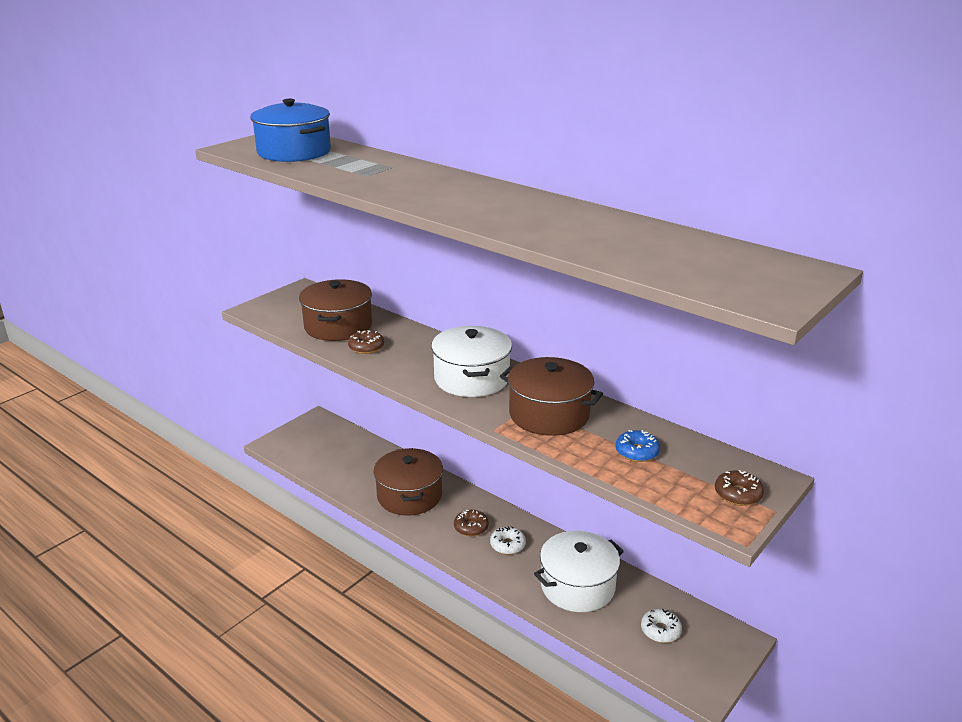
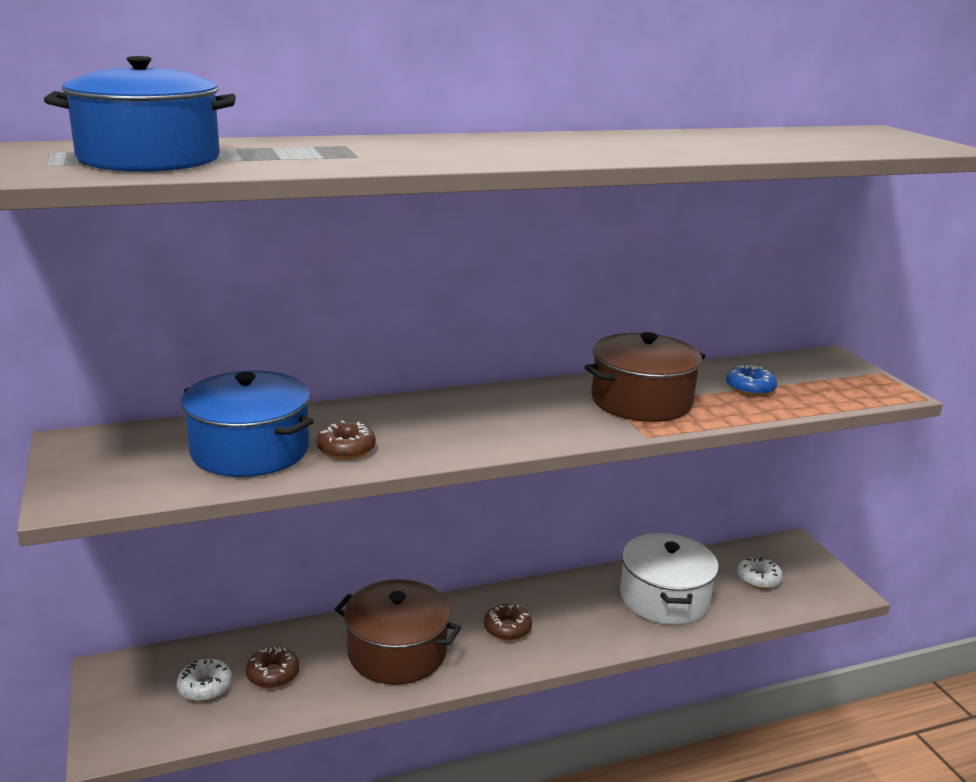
camera: 60 degrees left, 5 degrees down
(338, 326) = (250, 450): brown pot -> blue pot
(472, 378) = (517, 413): white pot -> none
(507, 545) = (562, 615): white donut -> white donut (205, 687)
(738, 494) = (848, 376): brown donut -> brown donut (273, 674)

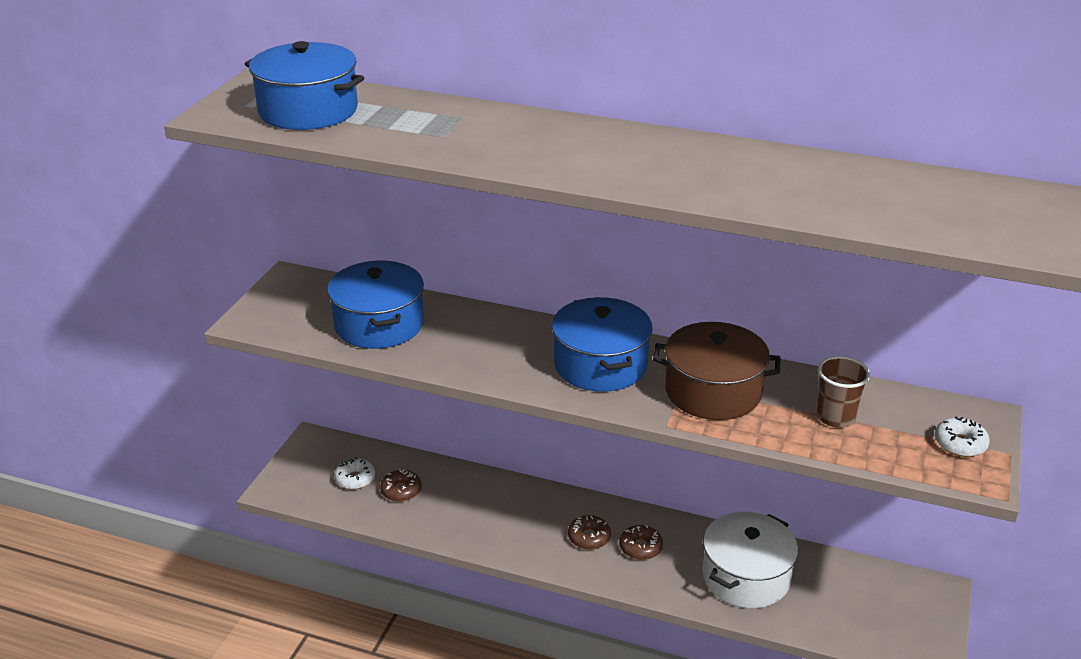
camera: 40 degrees right, 10 degrees up
(346, 449) = (437, 347): brown donut -> brown donut (640, 547)
(397, 652) = (493, 516): brown pot -> none
(523, 412) = (600, 365): none -> blue pot
(750, 388) = (835, 417): blue donut -> brown cup
(758, 579) = (857, 603): white donut -> white donut (960, 444)

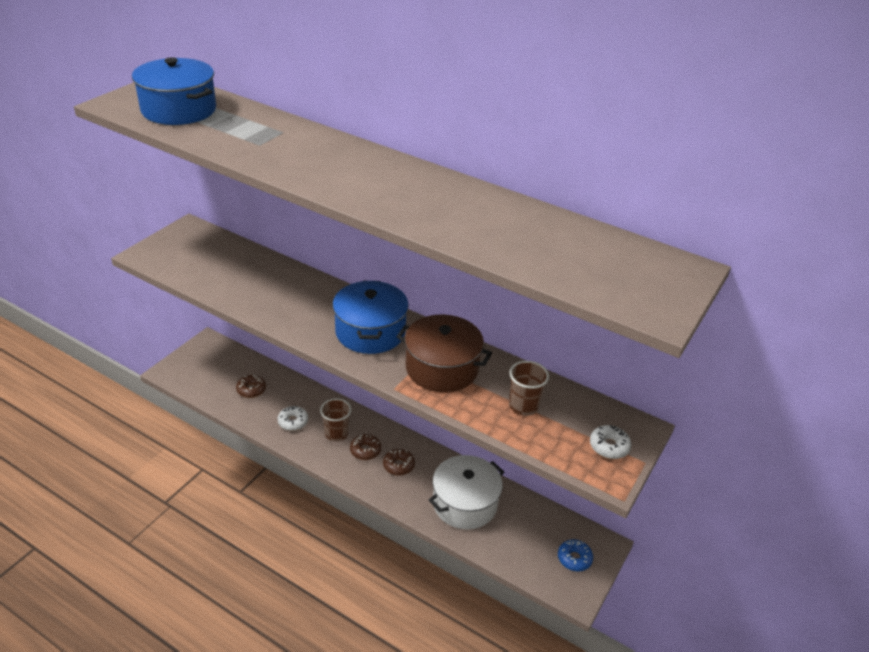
camera: 10 degrees right, 5 degrees up
(355, 479) = (224, 375): white donut -> white donut (293, 422)
(379, 324) = (231, 272): blue pot -> none
(541, 524) = (336, 434): none -> brown cup
(910, 614) = (574, 558): none -> blue donut

